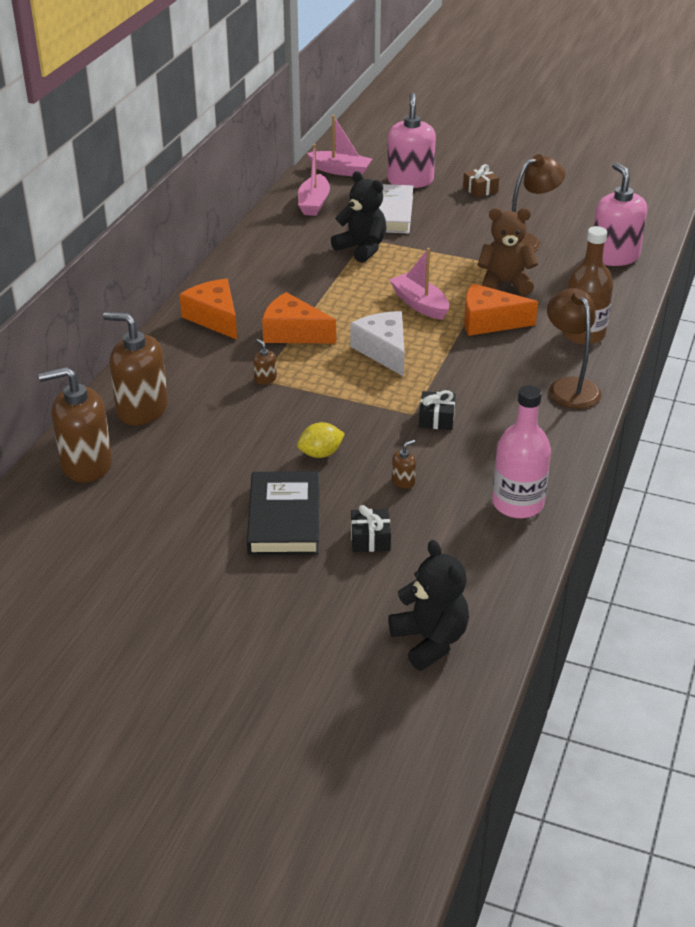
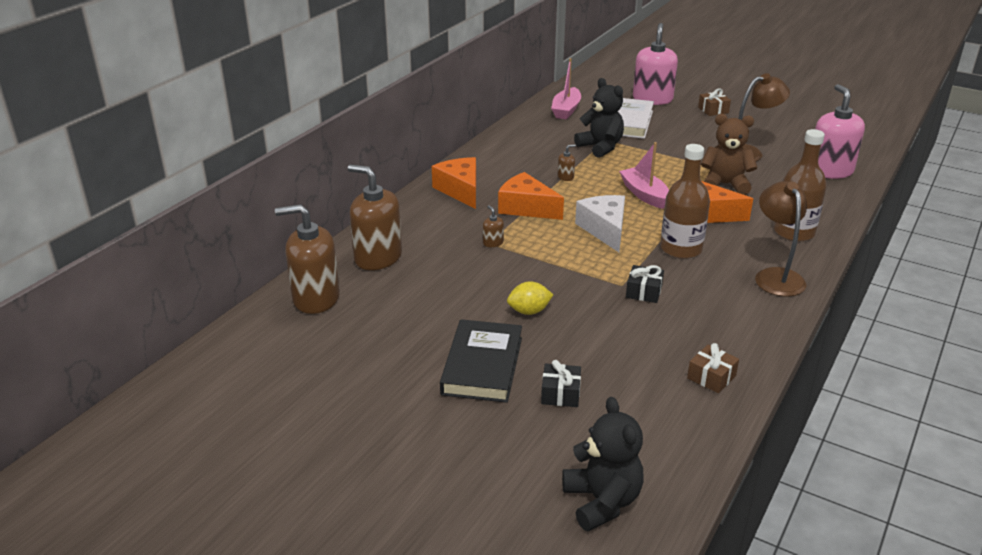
camera: 10 degrees right, 5 degrees down
(340, 171) = (594, 88): pink boat -> none
(403, 481) = (602, 344): brown soap dispenser -> brown soap dispenser (565, 177)
(468, 365) = (681, 249): none -> brown bottle
(517, 504) = (711, 377): pink bottle -> brown gift

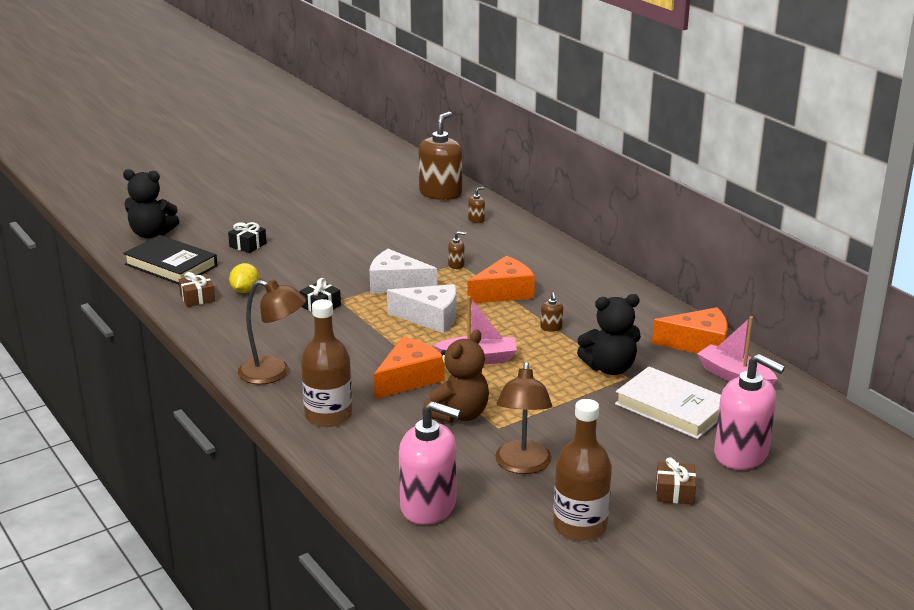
camera: 115 degrees right, 5 degrees down
(378, 257) = (476, 220): brown soap dispenser -> brown soap dispenser, size x0.40
(460, 190) = (564, 271): orange cheese -> orange cheese (698, 344)
(482, 366) = (304, 228): black book -> black book (171, 265)
(529, 311) = (346, 256): yellow lemon -> yellow lemon (245, 290)
(561, 263) = (396, 284): none -> white cheese
(681, 249) = (363, 343): brown bottle -> brown bottle (580, 526)

